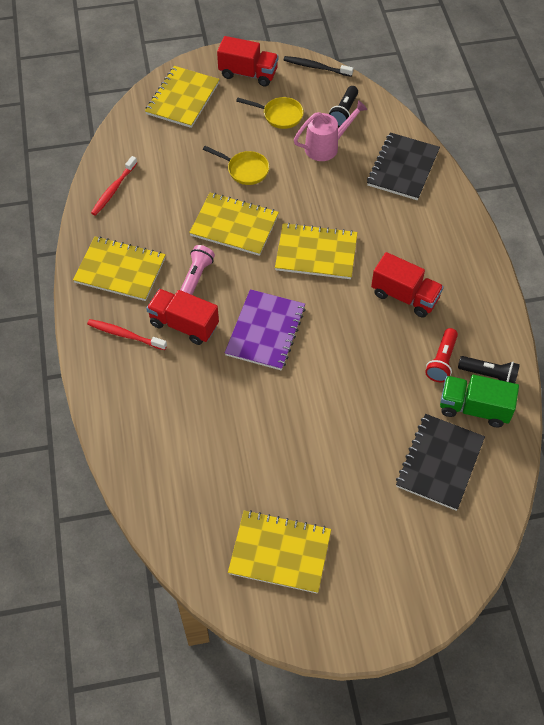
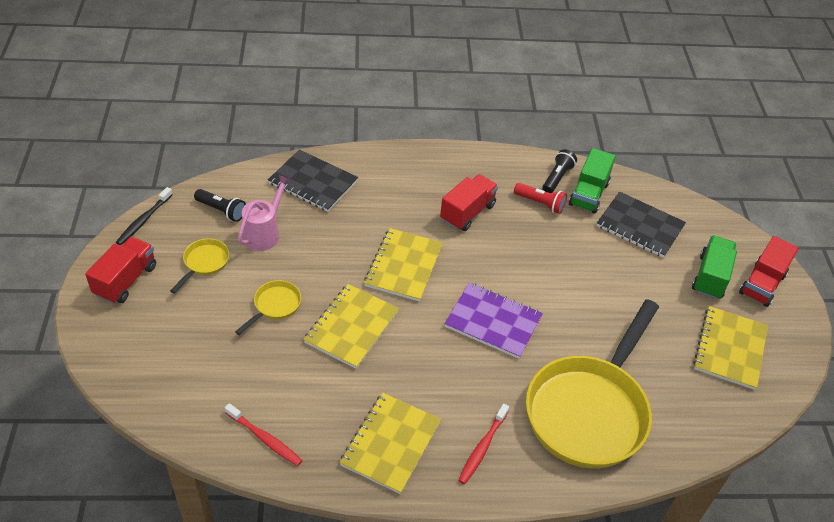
camera: 85 degrees left, 10 degrees down
(177, 417) = (589, 410): none -> yellow pan
(182, 98) = (139, 349): yellow notebook -> none
(184, 325) = (476, 390): red truck -> red truck (762, 284)
(196, 277) = (414, 371): pink flashlight -> none
(326, 146) = (264, 233): pink watering can -> pink watering can turned 45 degrees clockwise
(381, 537) = (710, 277): none -> green truck

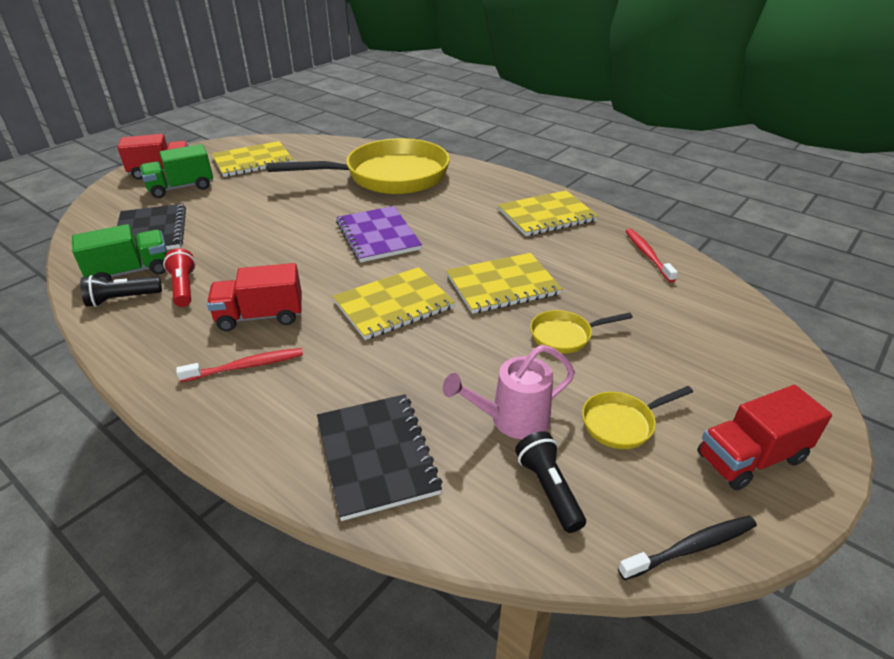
camera: 135 degrees left, 10 degrees down
(482, 448) = (484, 191): red toothbrush -> red toothbrush (246, 366)

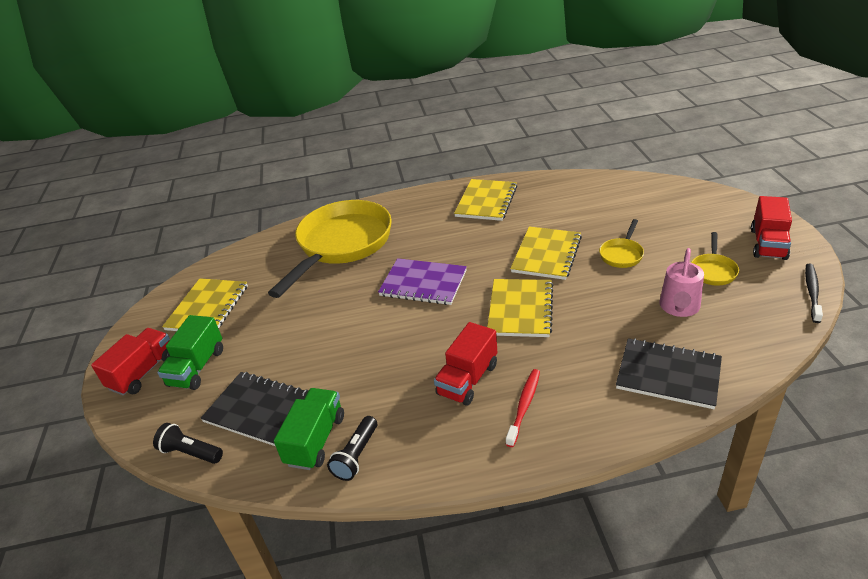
camera: 45 degrees left, 0 degrees up
(184, 287) = (379, 412): red flashlight -> none
(548, 489) = (743, 319): black flashlight -> black flashlight (191, 452)
(647, 255) = (573, 187): red toothbrush -> none

